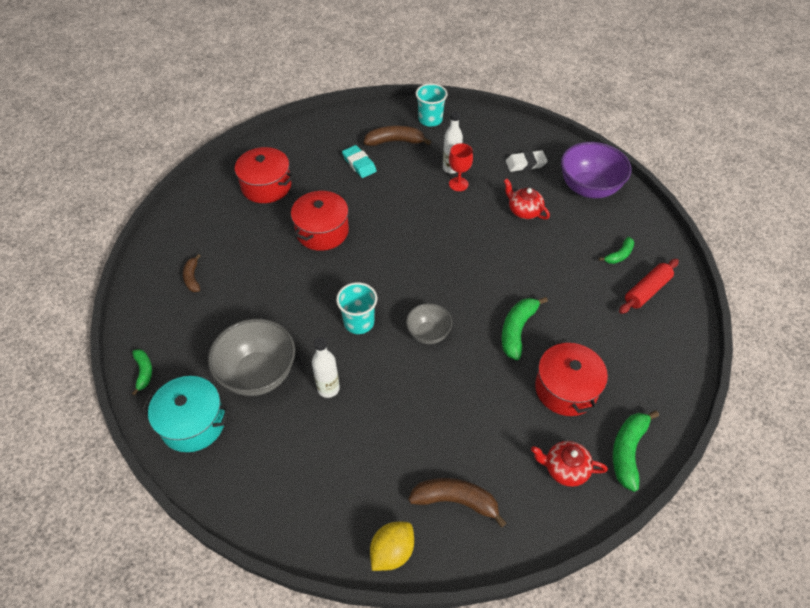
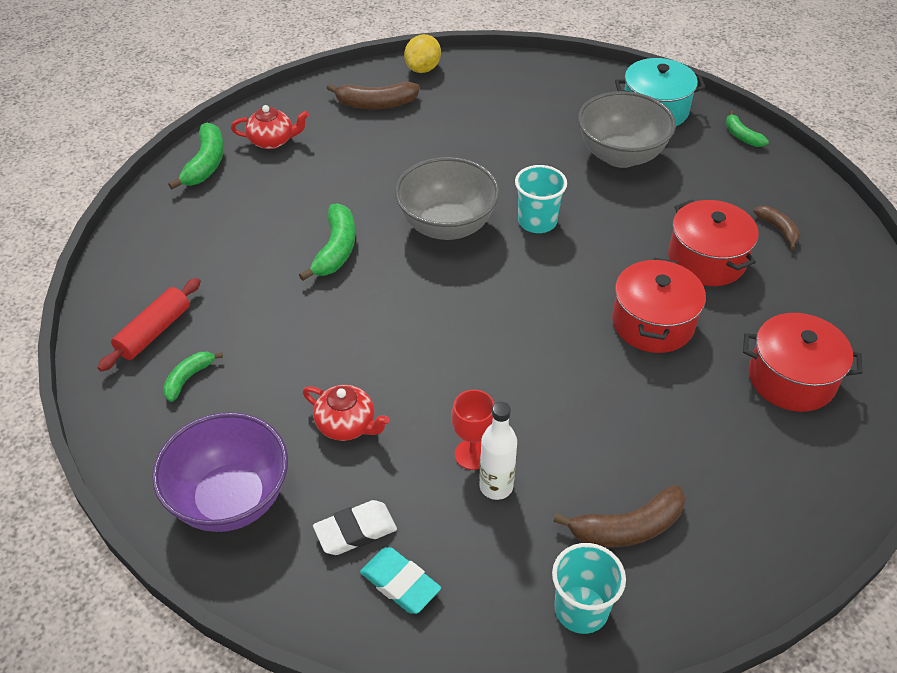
camera: 165 degrees right, 5 degrees down
(328, 388) = (538, 157): white bottle -> none
(359, 164) = (666, 458): turquoise eraser -> turquoise eraser (400, 583)
(428, 333) = (447, 226): grey bowl -> grey bowl, size x1.75
(566, 389) = (272, 202): red pot -> red pot (706, 260)

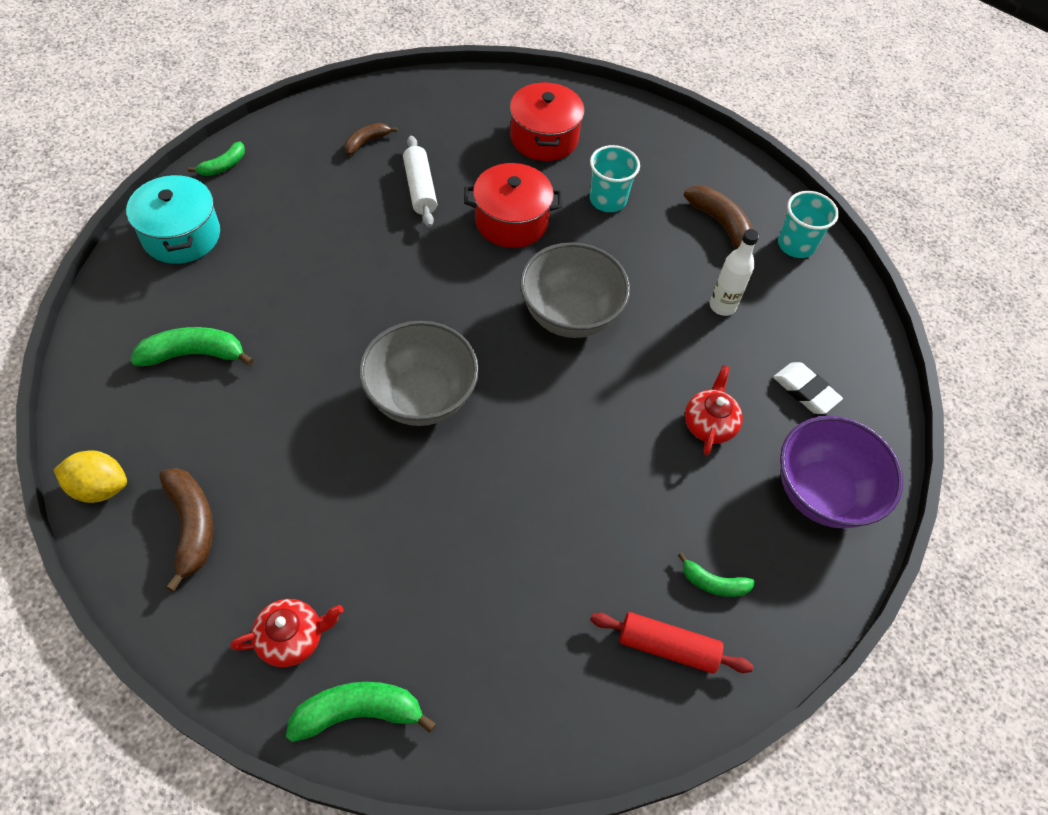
camera: 110 degrees left, 10 degrees up
(272, 141) = (292, 638): red teapot -> red teapot turned 90 degrees clockwise
(336, 249) = (486, 497): green banana -> green banana (193, 354)
(400, 583) = (831, 351): turquoise eraser -> none
(472, 454) = (699, 326): red goblet -> none
(537, 221) = (396, 318): turquoise cup -> turquoise cup (607, 200)
(620, 155) = (271, 259): grey bowl -> grey bowl (570, 315)
(706, 260) = (420, 188): red pot -> white rolling pin

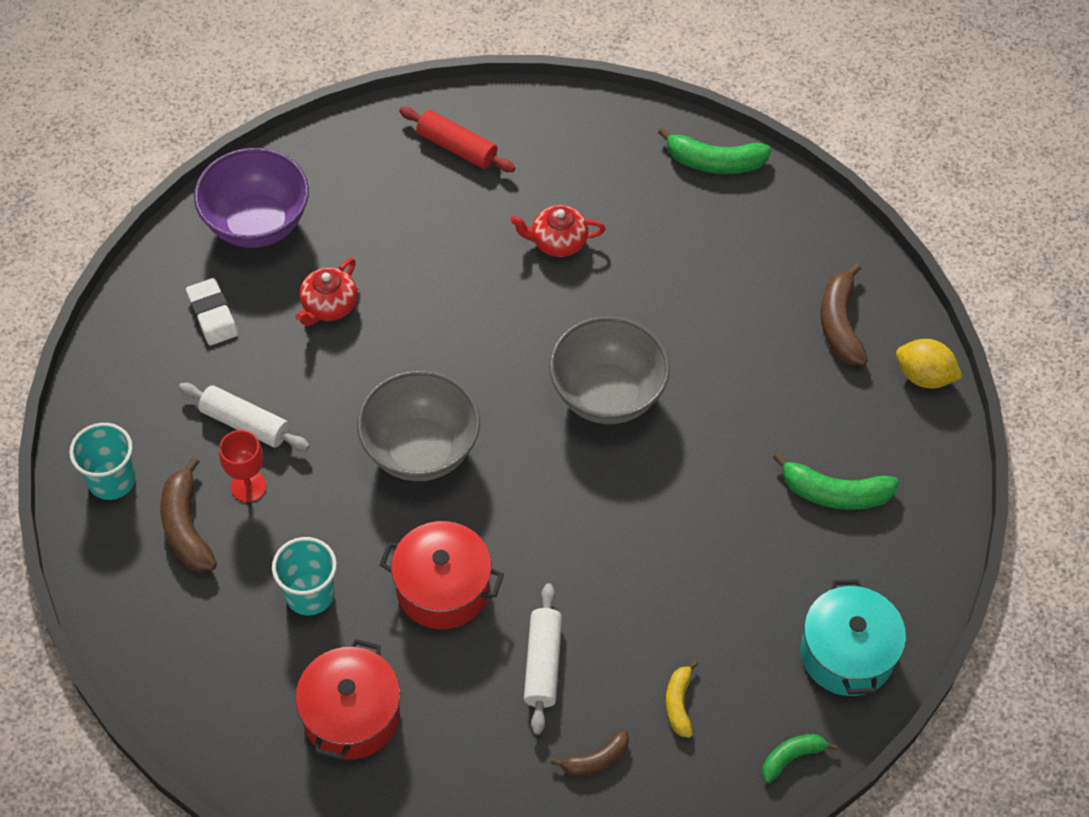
camera: 160 degrees left, 0 degrees up
(292, 638) = (759, 221): red teapot -> red teapot (557, 242)
(312, 182) = (679, 704): none -> yellow banana
(692, 261) = (248, 486): none -> red goblet
(713, 583) = (396, 180): green banana -> none
(722, 306) = (245, 424): white bottle -> white rolling pin

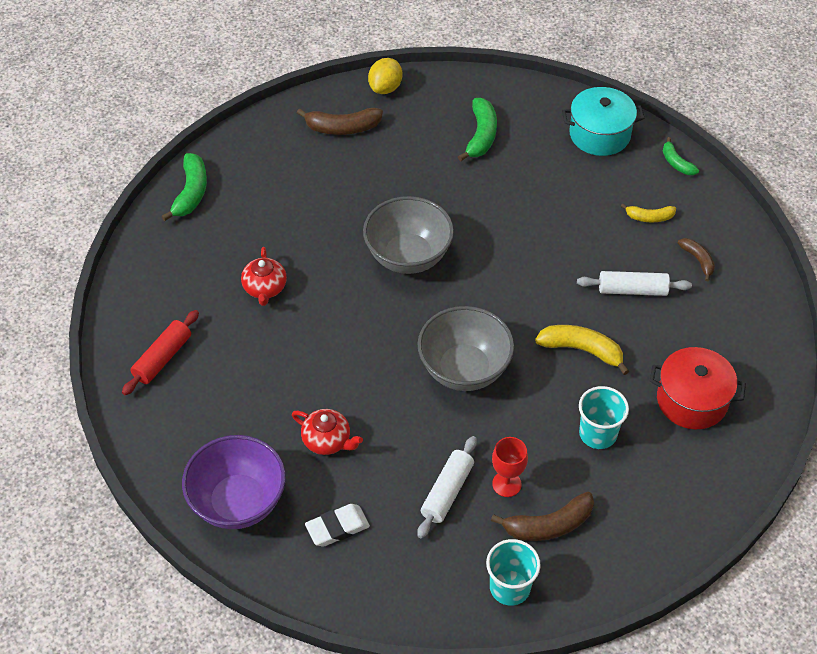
camera: 90 degrees left, 5 degrees down
(442, 588) = (581, 350): red pot -> yellow banana

